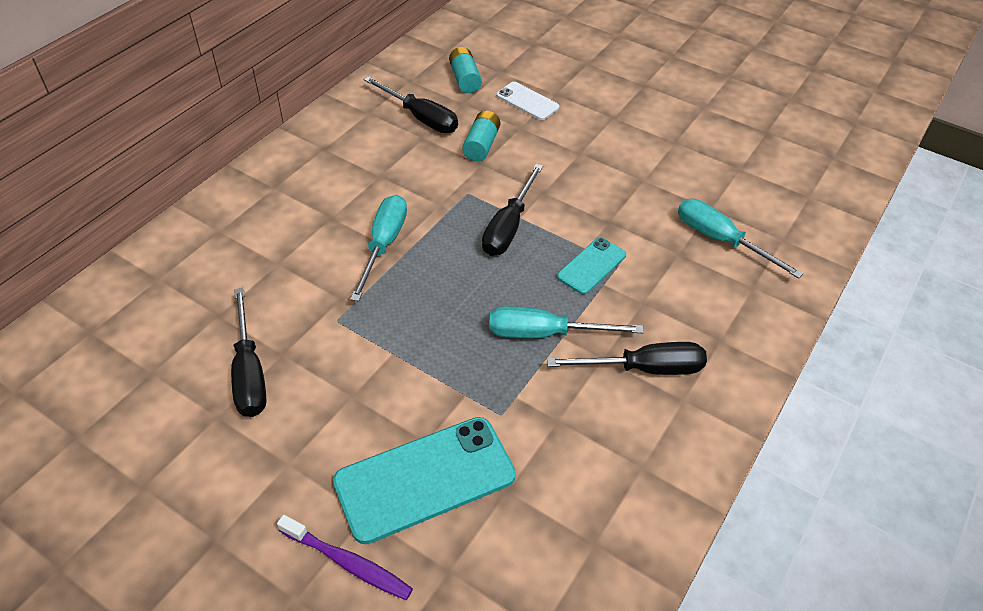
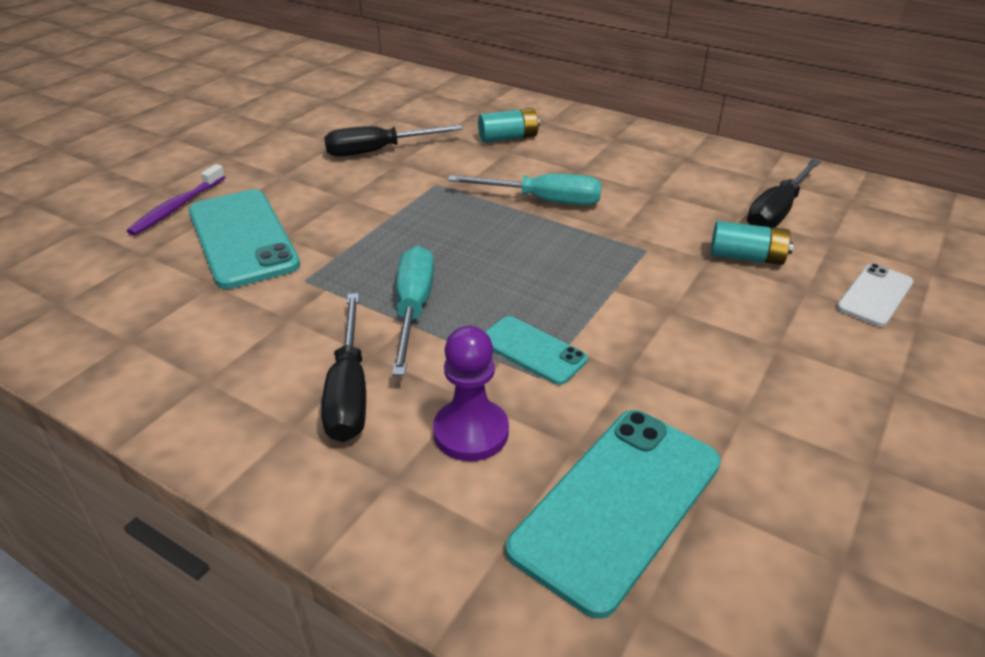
camera: 90 degrees right, 10 degrees down
(465, 79) = (887, 240): turquoise battery -> turquoise battery (508, 138)
(508, 227) = (592, 281): black screwdriver -> none
(675, 301) = (471, 432): none -> purple pawn
(720, 240) = (618, 505): turquoise screwdriver -> turquoise phone

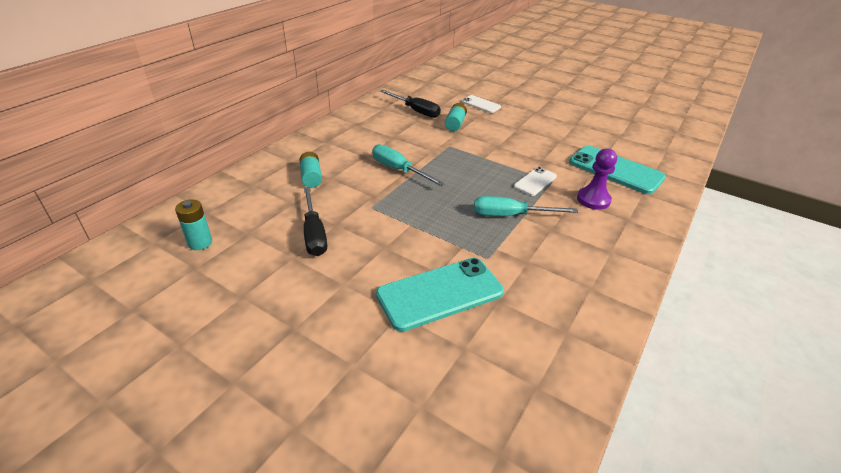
camera: 90 degrees left, 0 degrees up
(177, 207) = (390, 342): purple toothbrush -> none
(349, 391) = (580, 234): black screwdriver -> none
(369, 96) = (200, 243): none -> turquoise battery
(532, 350) = (535, 182): turquoise phone -> white phone
(543, 200) = (399, 170): turquoise screwdriver -> turquoise screwdriver turned 60 degrees counterclockwise

